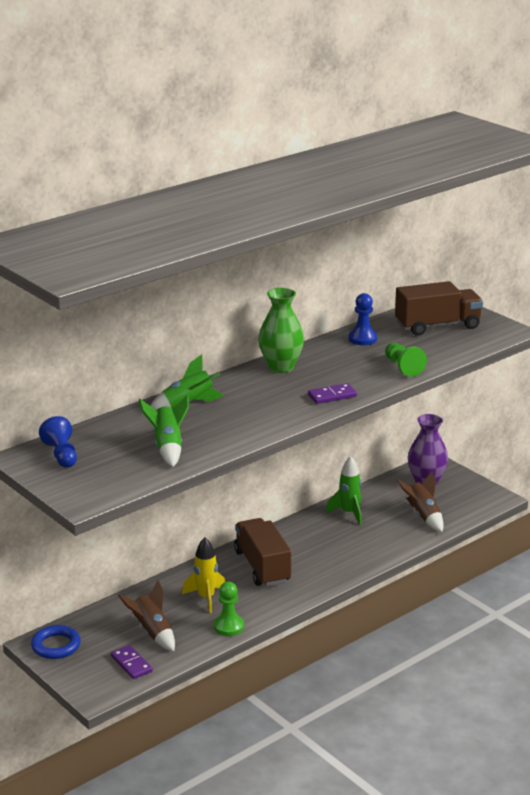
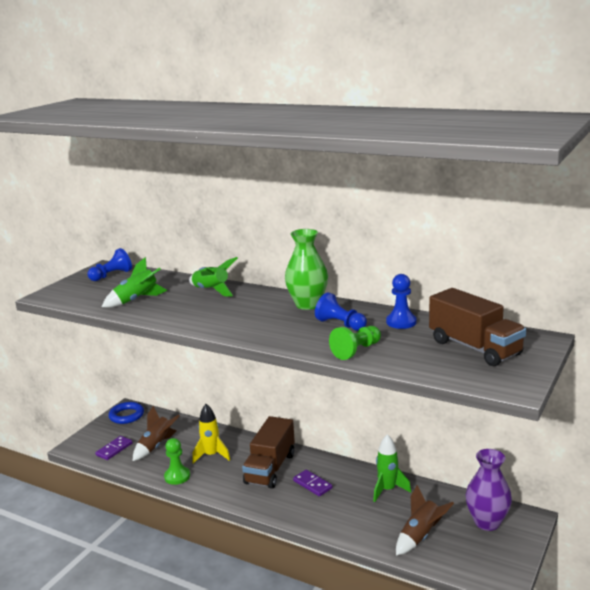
camera: 70 degrees right, 5 degrees down
(262, 567) = (270, 468): brown truck -> brown truck turned 150 degrees clockwise
(332, 396) = (267, 334): purple domino -> purple domino (312, 484)
(342, 362) = (340, 324): none -> blue pawn

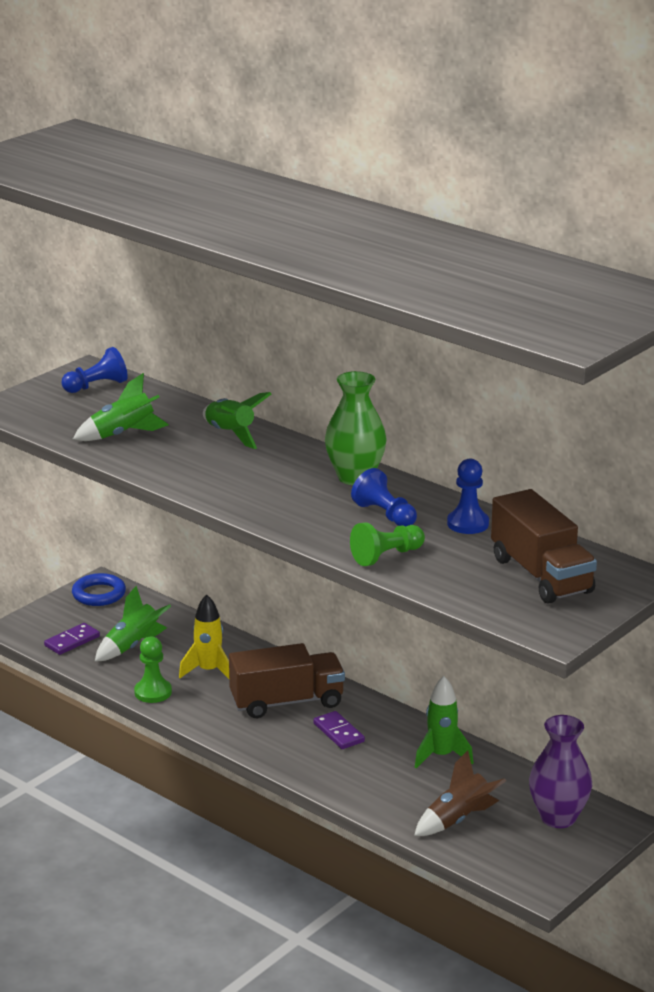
camera: 10 degrees right, 5 degrees up
(156, 446) = (132, 646): brown rocket -> green rocket
(270, 468) = (287, 702): brown truck -> brown truck turned 135 degrees counterclockwise

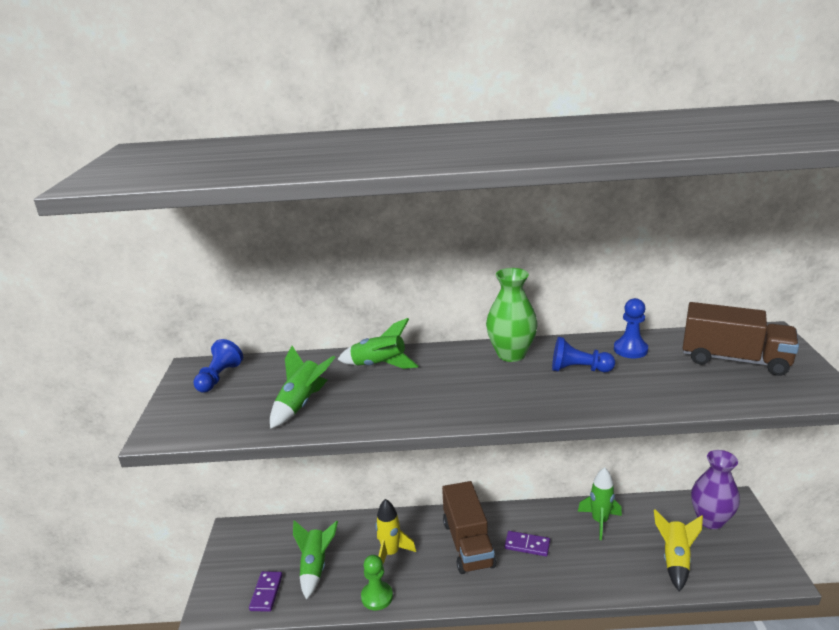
camera: 40 degrees left, 0 degrees up
(99, 594) = (240, 541): blue ring -> none
(287, 702) = (468, 544): brown truck -> brown truck turned 135 degrees clockwise
(386, 556) = (640, 397): green pawn -> none
(458, 820) = (675, 560): brown rocket -> yellow rocket

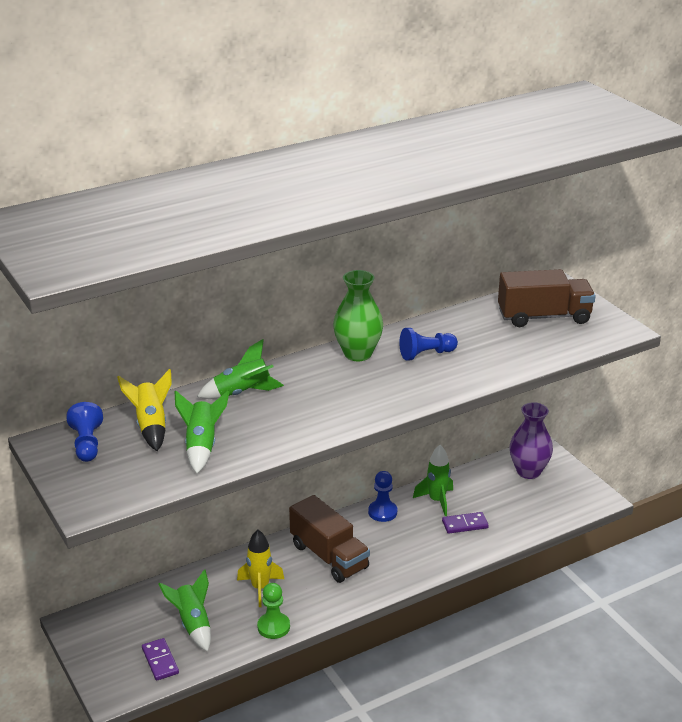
camera: 30 degrees left, 5 degrees up
(527, 545) = (384, 540): purple domino -> purple domino (465, 524)
(630, 349) = (457, 326): blue pawn -> blue pawn (382, 512)
(675, 560) = (515, 513): yellow rocket -> yellow rocket (151, 426)

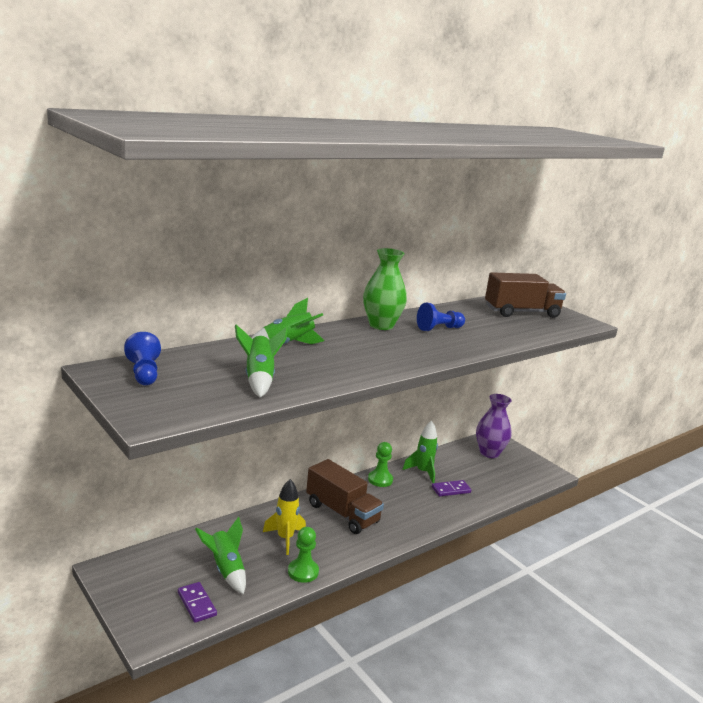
camera: 10 degrees left, 10 degrees down
(151, 426) = (206, 363): yellow rocket -> none
(382, 512) = (380, 480): blue pawn -> green pawn

